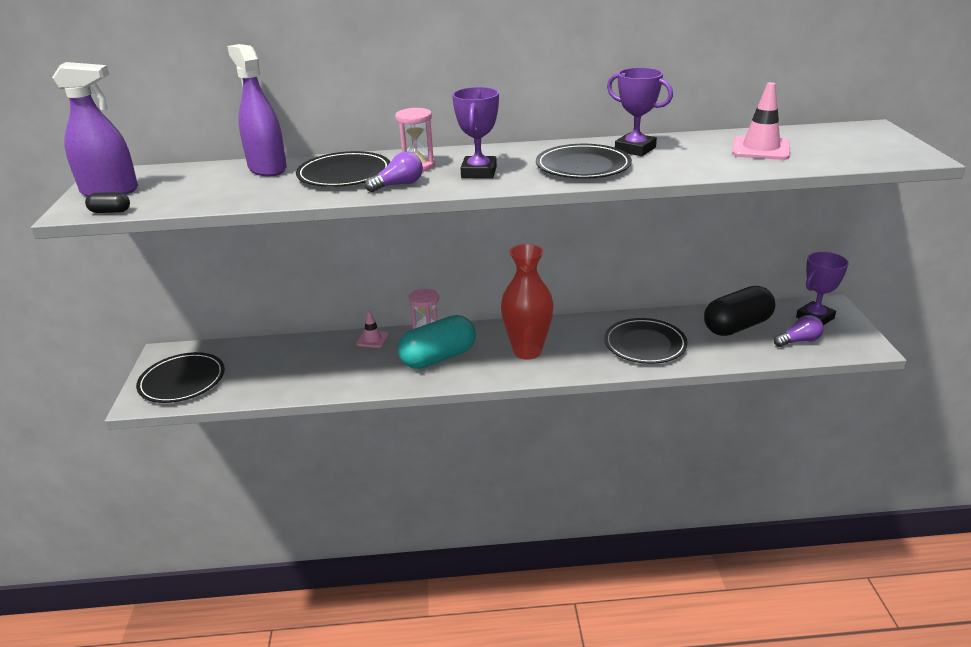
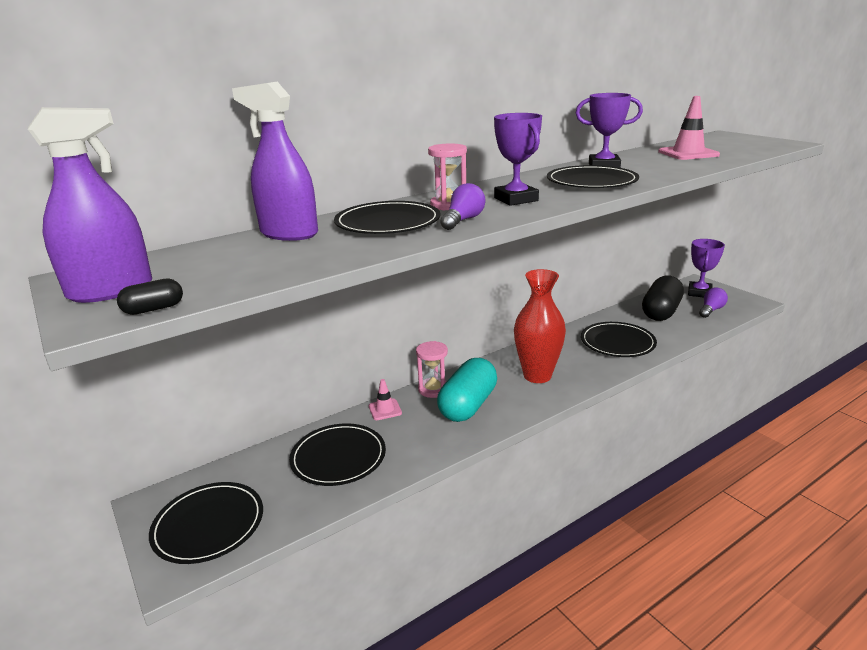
camera: 30 degrees left, 5 degrees down
(302, 365) = (338, 457): none -> black plate

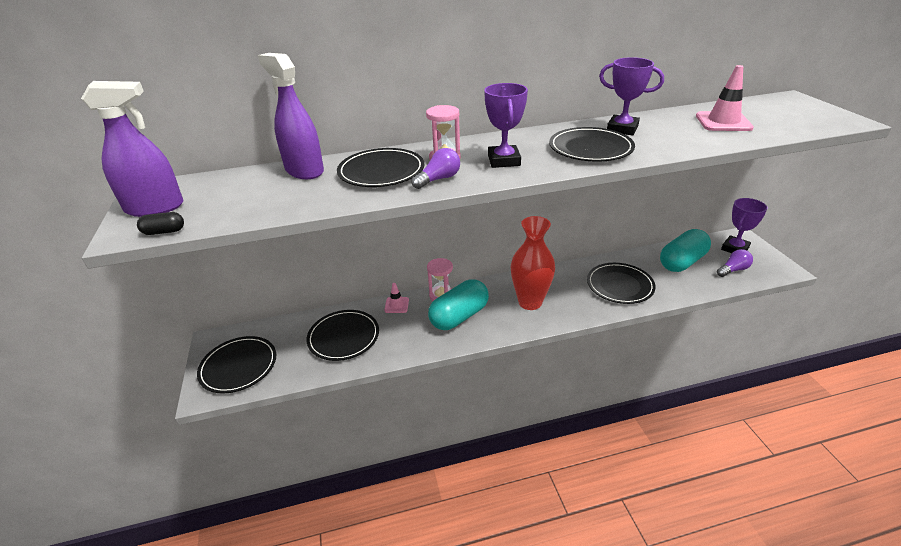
camera: 20 degrees right, 10 degrees up
(661, 312) = (682, 262): black capsule -> turquoise capsule

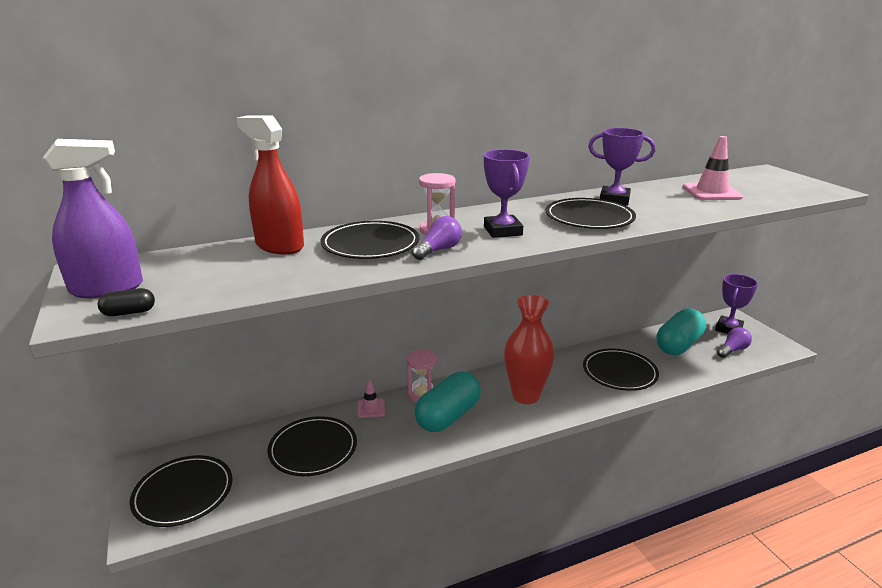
camera: 10 degrees left, 10 degrees down
(304, 171) = (279, 246): purple spray bottle -> red spray bottle

